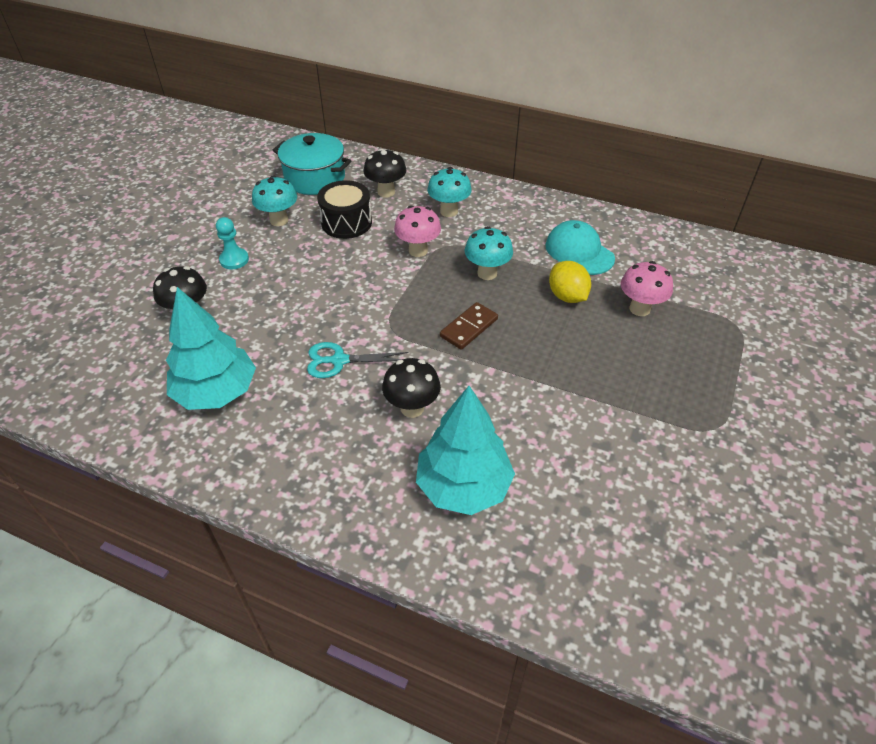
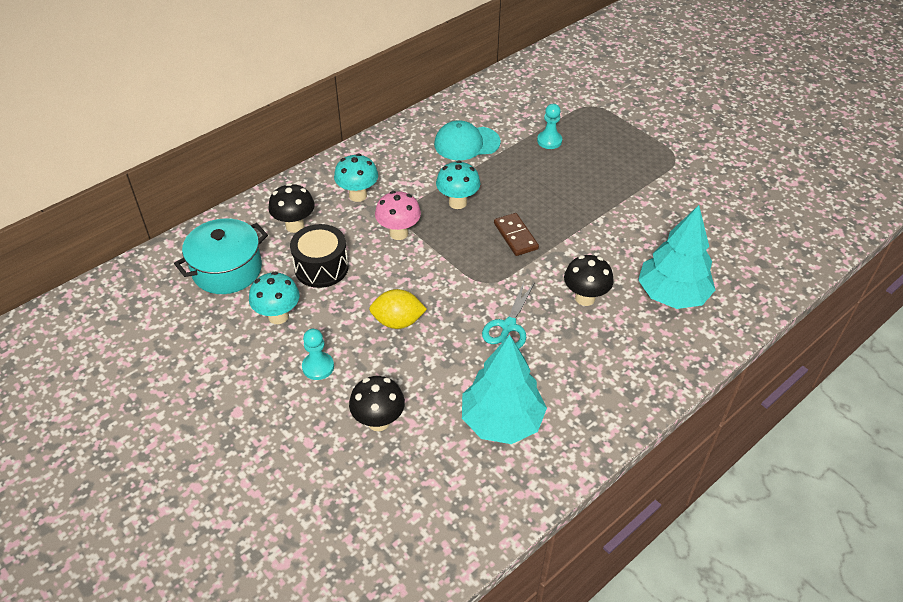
camera: 65 degrees left, 0 degrees up
(567, 296) = (513, 170): yellow lemon -> yellow lemon (398, 321)
(639, 309) = (549, 141): pink mushroom -> turquoise pawn

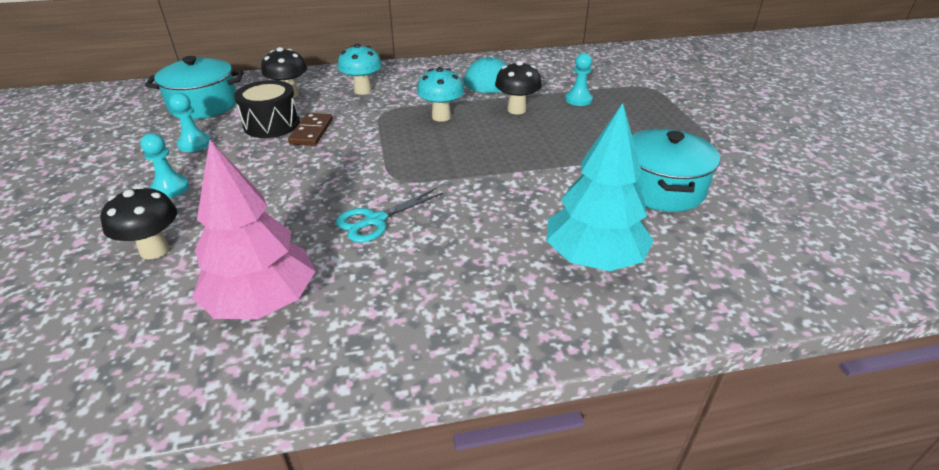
camera: 30 degrees right, 10 degrees down
(278, 316) = (194, 144): turquoise mushroom -> turquoise pawn
(398, 233) = (364, 122): pink mushroom -> none
(398, 321) = (280, 180): yellow lemon -> none
(501, 421) = (263, 302): turquoise tree -> pink tree
(515, 236) = (467, 154): brown domino -> brown domino (311, 132)
(585, 298) = (484, 225): black mushroom -> black mushroom (516, 110)
(672, 216) = (661, 189): none -> turquoise pot

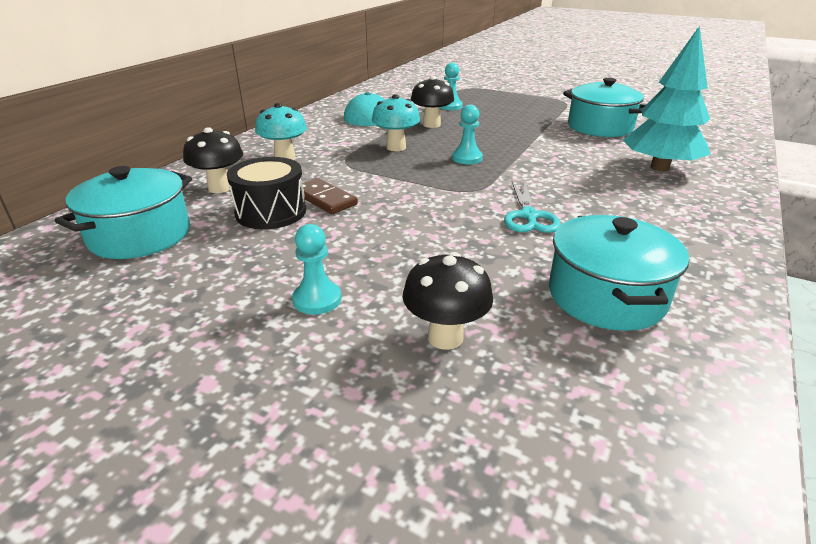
camera: 50 degrees left, 5 degrees down
(194, 144) = (232, 262): turquoise pawn -> turquoise pawn (467, 158)
(263, 302) = (606, 296): pink tree -> turquoise pot

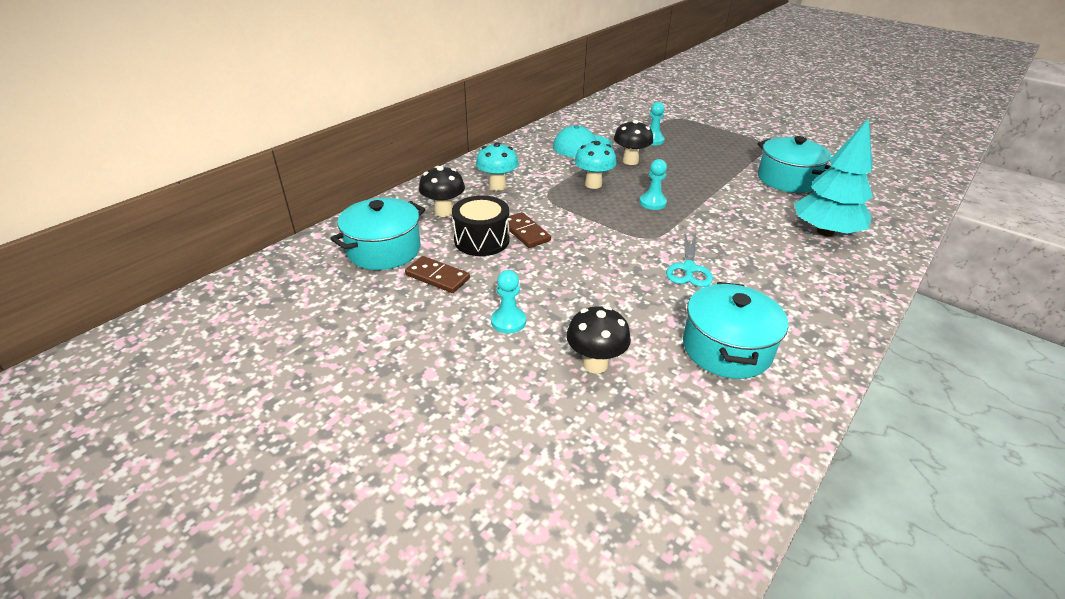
camera: 10 degrees right, 5 degrees up
(214, 258) = (437, 277): none -> brown domino

